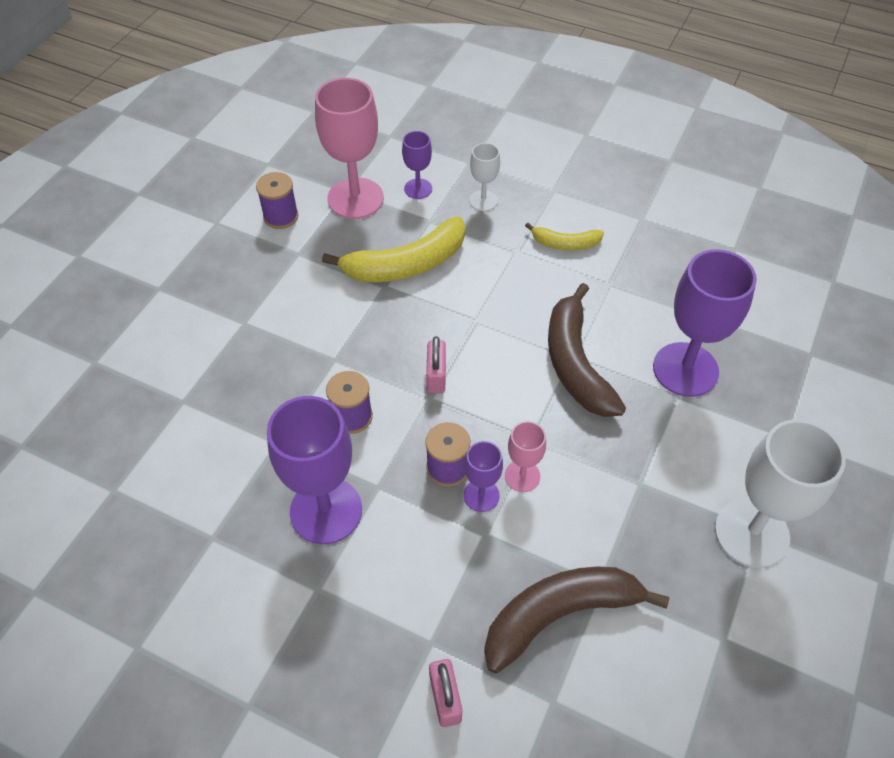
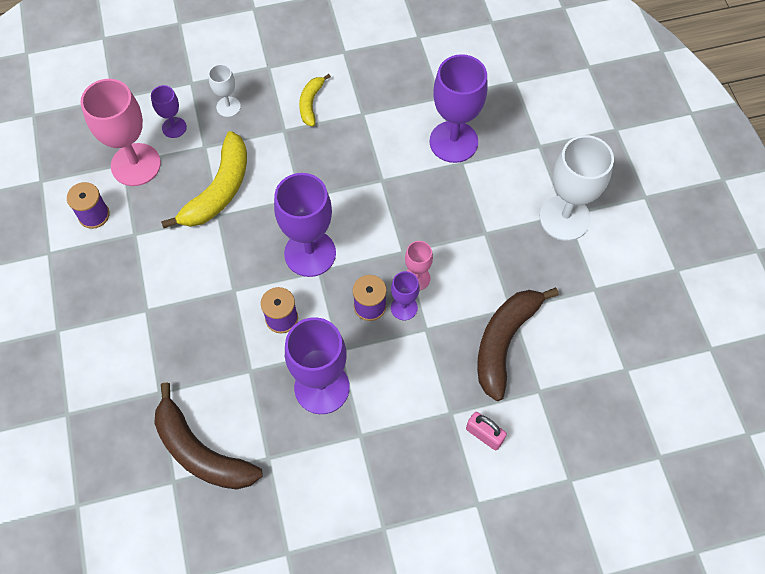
camera: 40 degrees left, 10 degrees up
(436, 376) = (310, 253): pink padlock -> purple goblet
(565, 244) = (311, 103): yellow banana -> yellow banana turned 135 degrees clockwise
(575, 363) = (387, 183): brown banana -> brown banana (201, 452)

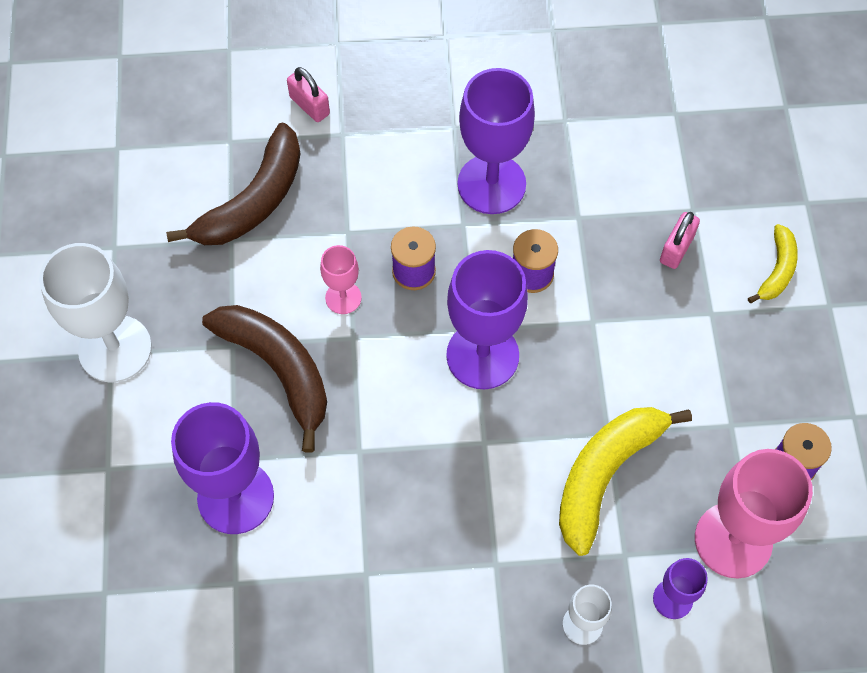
camera: 170 degrees left, 0 degrees up
(172, 356) = (676, 249): none -> pink padlock
(201, 452) = (643, 137): brown banana -> brown banana (278, 369)
(311, 103) = (446, 607): yellow banana -> yellow banana (777, 270)
(404, 308) = (369, 262): purple goblet -> none

